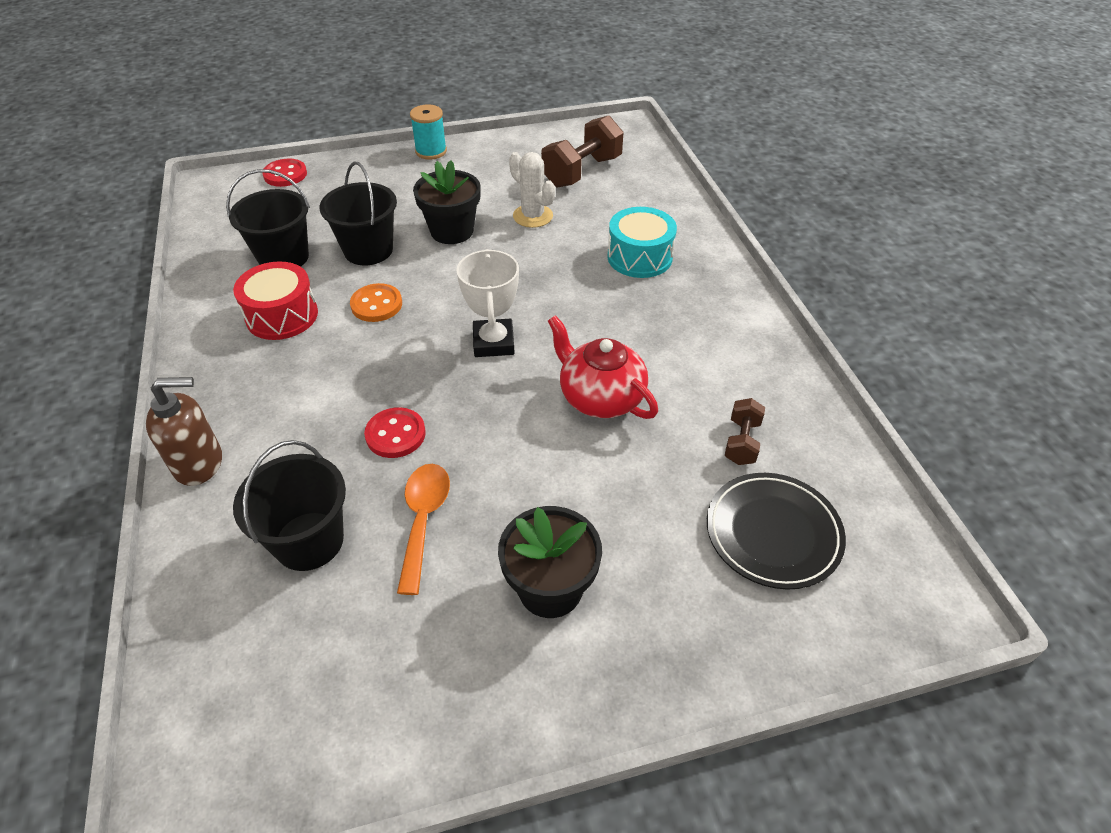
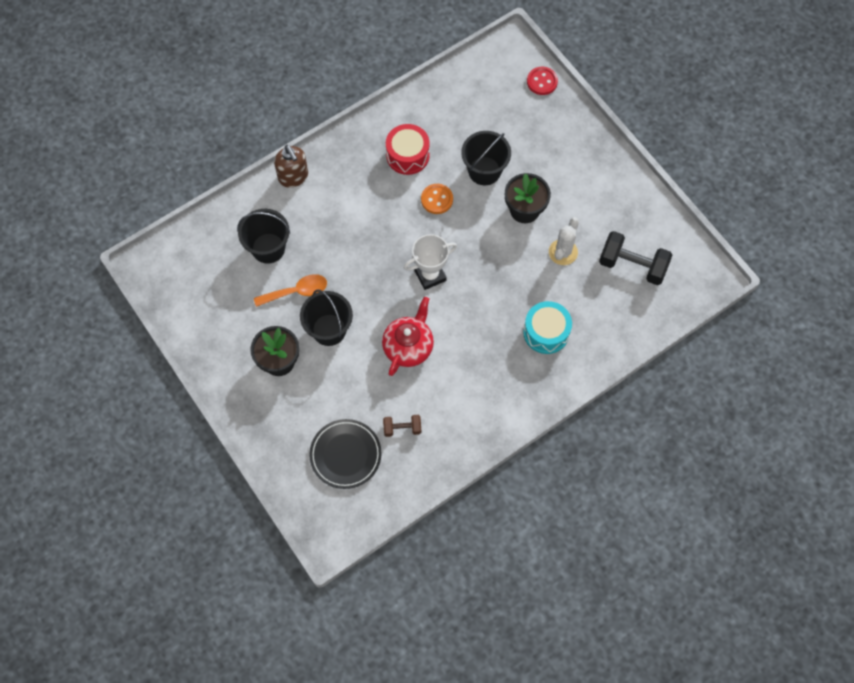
camera: 70 degrees right, 20 degrees up
(283, 257) = (457, 128): black bucket -> black bucket (329, 330)
(395, 434) = (343, 255): red button -> none
(431, 151) = (612, 157): turquoise spool -> none
(582, 172) = (632, 265): brown dumbbell -> black dumbbell

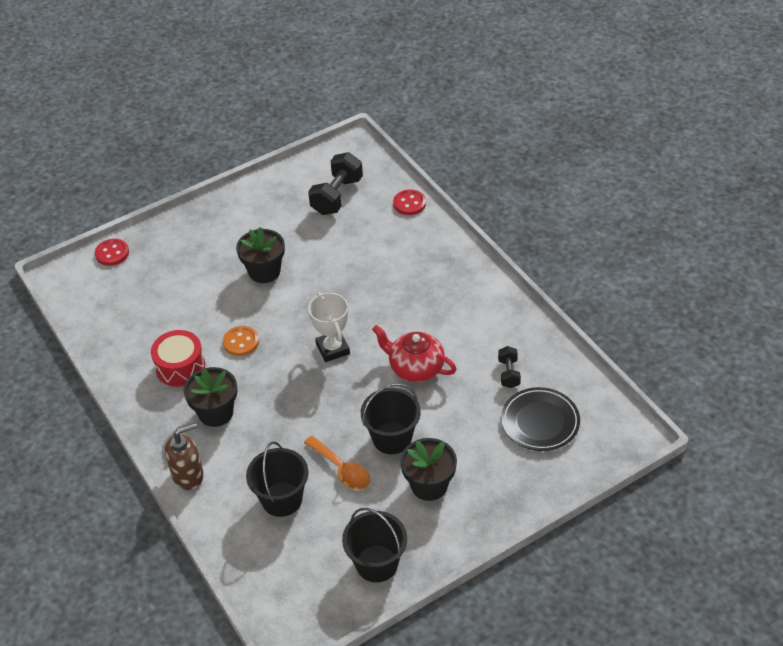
camera: 85 degrees left, 20 degrees down
(297, 291) = (342, 469): orange spoon -> orange spoon turned 150 degrees clockwise
(357, 189) = (216, 413): none -> black flower pot
(402, 428) = (508, 373): brown dumbbell -> black dumbbell
(484, 171) = (212, 302): black bucket -> black bucket (376, 563)
(546, 332) = (404, 259): turquoise drum -> none
(563, 252) = (317, 244): white cactus -> none
(626, 334) = (409, 203): none -> red button

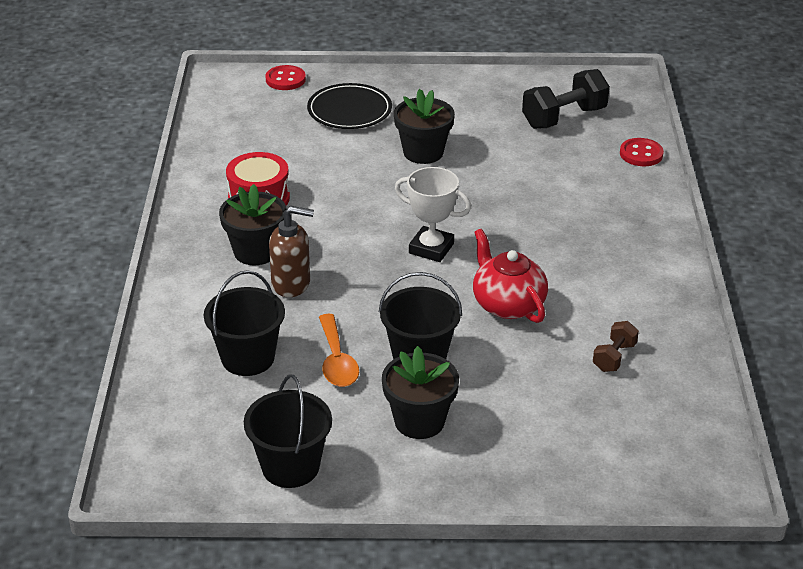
camera: 30 degrees right, 10 degrees down
(188, 475) = (175, 293): brown soap dispenser -> brown soap dispenser (291, 284)
(241, 342) = (340, 202): orange button -> none
(332, 349) = (431, 248): white trophy -> white trophy turned 75 degrees counterclockwise
(508, 373) = (614, 357): black dumbbell -> brown dumbbell
(540, 422) = (609, 421): black plate -> black plate (349, 111)

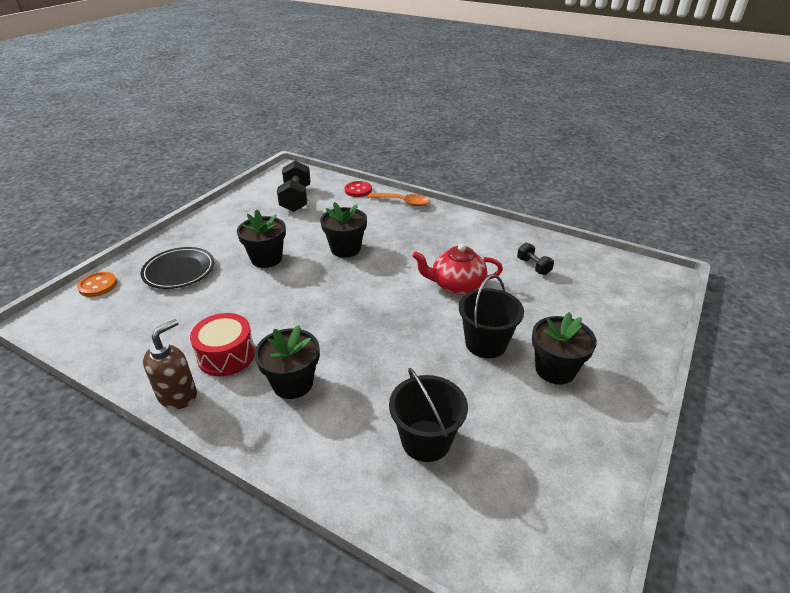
camera: 60 degrees left, 0 degrees up
(285, 79) = (98, 285): red button -> orange button
(290, 466) = (578, 464): black bucket -> none
(291, 284) = (352, 377): brown soap dispenser -> brown soap dispenser (178, 395)
(337, 361) = (463, 387): orange spoon -> orange spoon (403, 202)
(431, 248) = (372, 294): white trophy -> none
(497, 197) = (345, 249): none -> black flower pot
(614, 357) = (533, 266): brown dumbbell -> black dumbbell

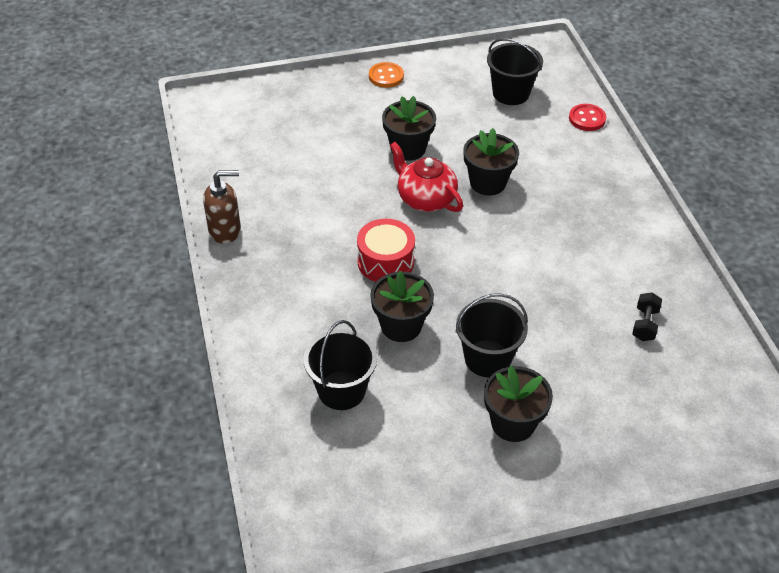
camera: 45 degrees right, 10 degrees up
(98, 285) = (259, 93): orange button -> orange button (386, 76)
(179, 271) = (328, 116): black plate -> none
(226, 355) = (285, 221): red drum -> red drum (385, 261)
(293, 383) = (304, 278): black flower pot -> black flower pot (401, 326)
(296, 199) = (511, 93): black dumbbell -> black bucket
(403, 202) = (615, 163): orange spoon -> none
(456, 285) = (539, 289): red teapot -> red teapot (425, 198)

